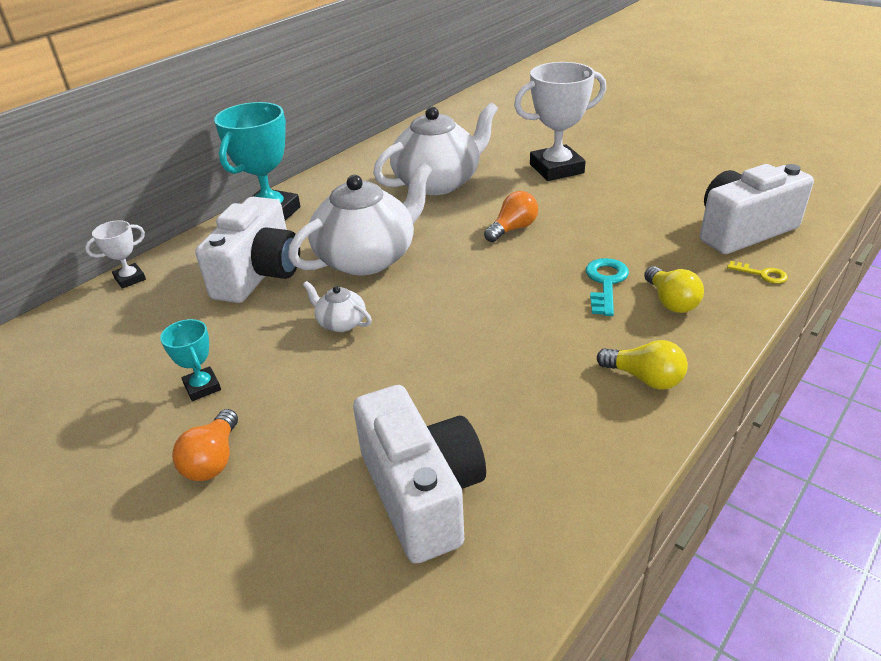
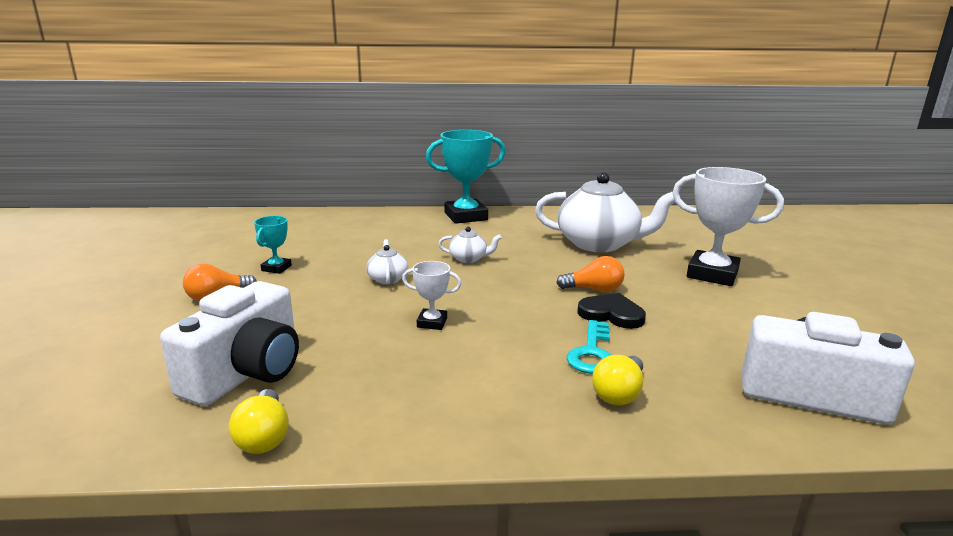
camera: 45 degrees right, 15 degrees down
(130, 279) = (347, 213): white trophy -> white trophy (432, 323)
(259, 274) = (401, 238): white camera -> none
(367, 258) = (469, 259): white teapot -> white teapot, size x0.44
(561, 243) = (611, 314): none -> black heart
(605, 283) = (592, 353): turquoise key -> turquoise key turned 135 degrees clockwise
(644, 378) = (488, 418): yellow light bulb -> yellow light bulb (264, 437)
(762, 274) = (757, 431): yellow key -> none

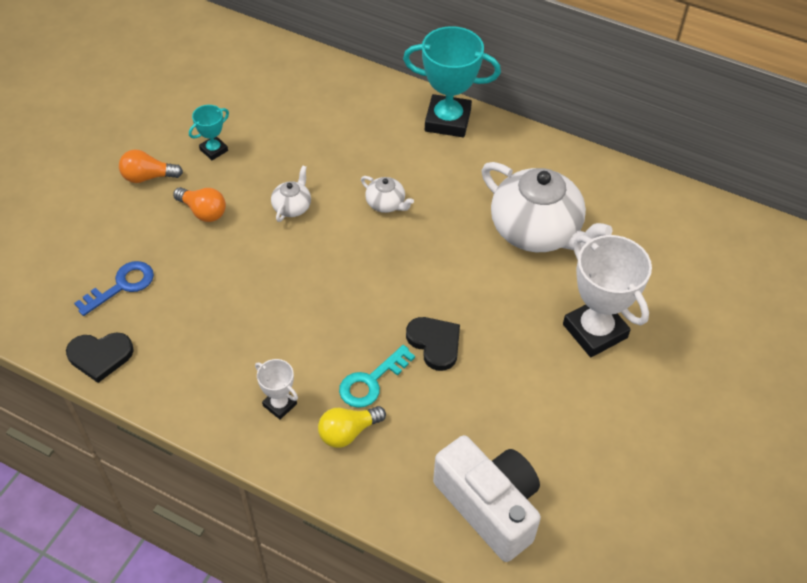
camera: 30 degrees right, 30 degrees up
(246, 372) = (122, 286): white camera -> blue key
(264, 437) = (100, 356): yellow light bulb -> black heart
(432, 323) = (282, 286): white trophy -> white trophy (280, 405)
(594, 289) = (455, 303): orange light bulb -> orange light bulb (203, 212)

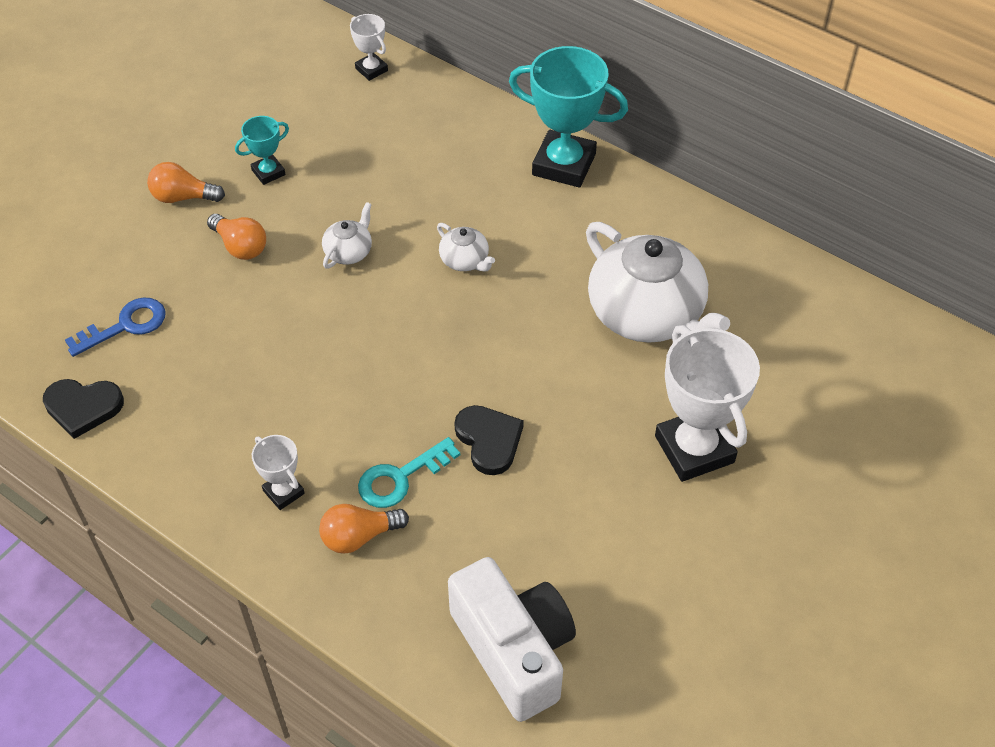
camera: 10 degrees right, 0 degrees up
(280, 60) = (371, 69): none -> white trophy
(348, 432) = (359, 536): yellow light bulb -> orange light bulb

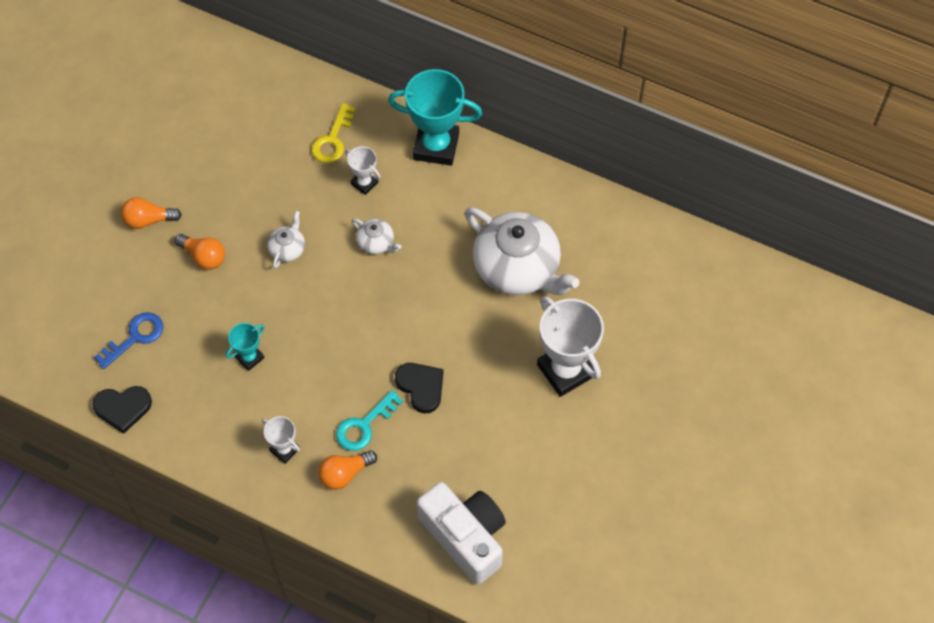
camera: 10 degrees left, 10 degrees up
(268, 172) = (209, 188): turquoise trophy -> turquoise trophy (249, 357)
(371, 69) = (268, 79): white trophy -> white trophy (364, 183)
(435, 141) = (333, 140): none -> yellow key

